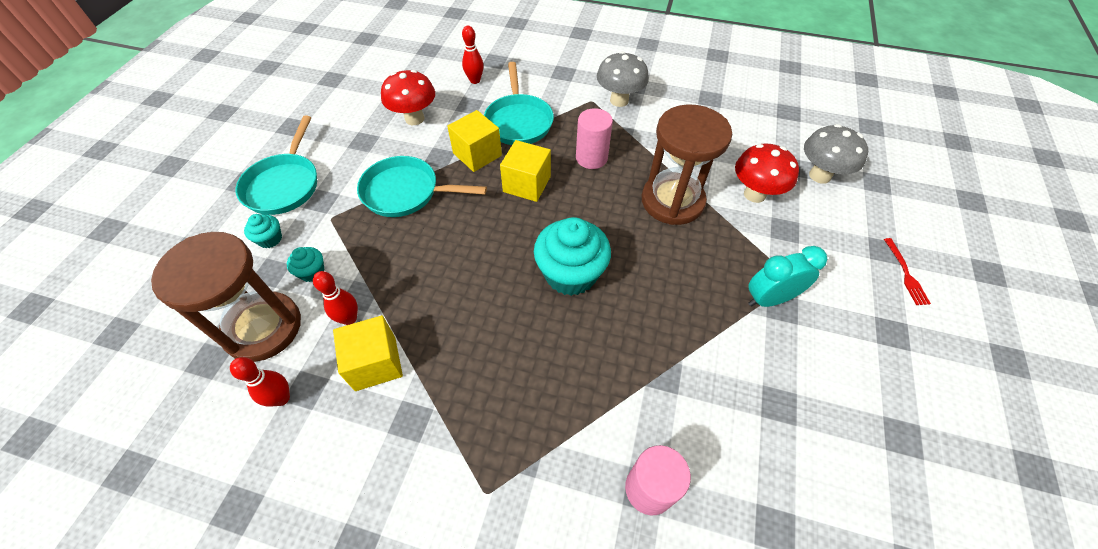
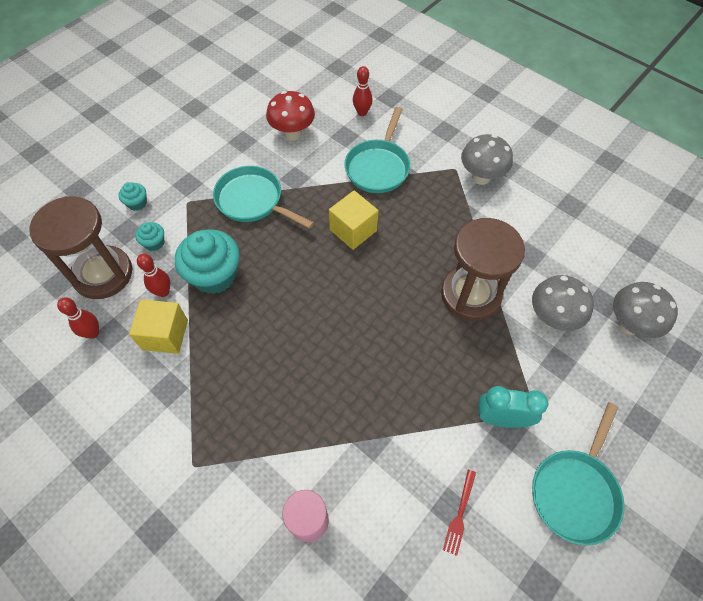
camera: 25 degrees right, 5 degrees up
(284, 185) = (166, 159): turquoise pan -> turquoise pan (575, 491)
(477, 154) = (327, 187): yellow cube -> none
(570, 274) = (345, 325): turquoise cupcake -> turquoise cupcake (214, 275)
(591, 158) = (422, 226): pink cylinder -> none
(754, 194) = (551, 318): red mushroom -> grey mushroom
(906, 274) = (647, 452): red fork -> red fork (460, 515)

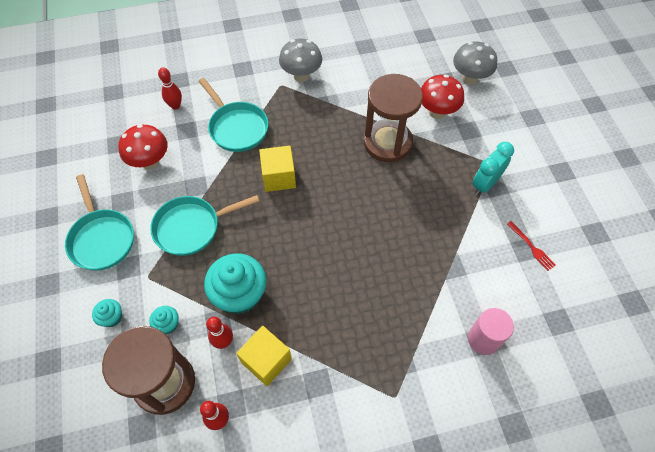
camera: 55 degrees left, 0 degrees up
(551, 318) = (437, 112): grey mushroom -> red mushroom
(575, 491) = (553, 178): turquoise pan -> turquoise pan (102, 239)

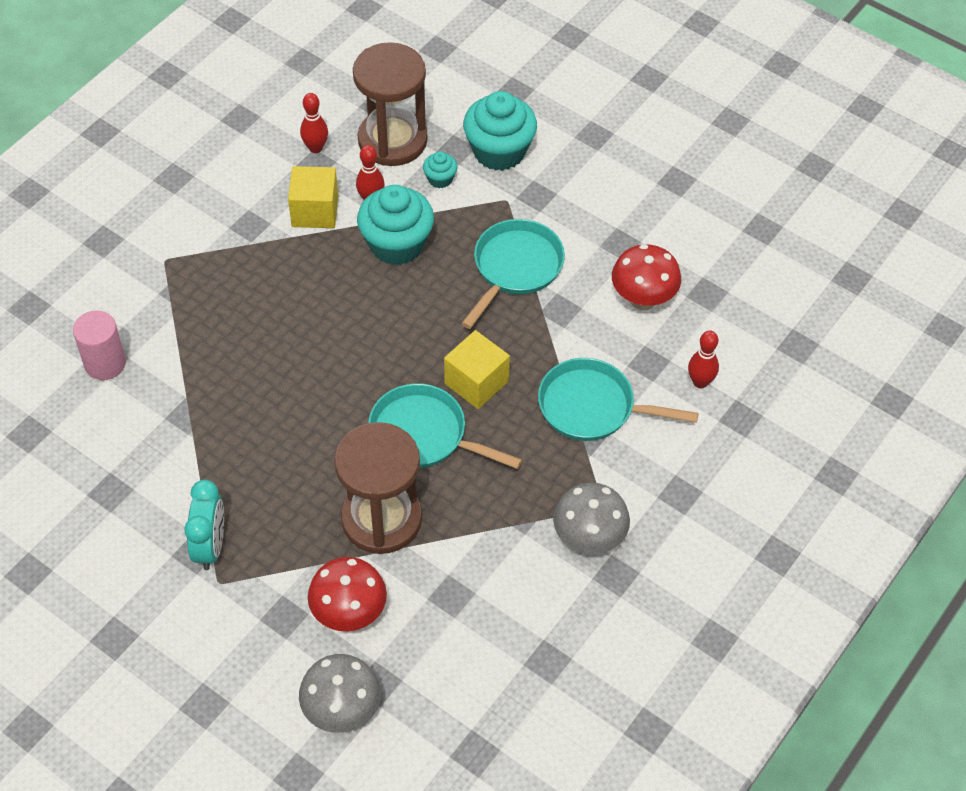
camera: 140 degrees right, 5 degrees down
(102, 239) = (594, 199): turquoise pan -> turquoise pan (424, 435)
(112, 317) = (499, 151): turquoise cupcake -> turquoise cupcake, size x2.14
(532, 247) = (102, 500): red fork -> none

